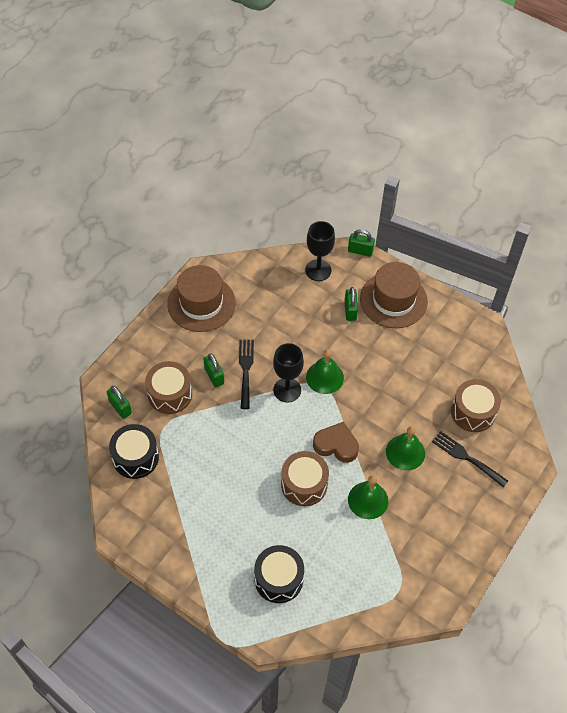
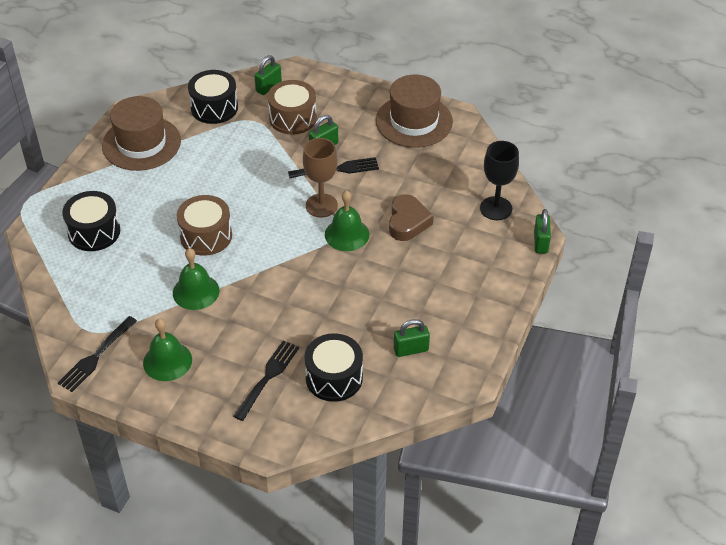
camera: 80 degrees right, 10 degrees down
(287, 390) = (321, 205): black goblet -> brown goblet
(336, 445) = (260, 256): brown heart -> brown heart (407, 222)
(350, 311) = (447, 244): green padlock -> green padlock (411, 349)
(393, 300) = (477, 282): brown hat -> brown hat (141, 143)
(405, 452) = (263, 318): green bell -> green bell (167, 361)
(427, 586) = (96, 356): none -> black fork
(473, 412) = (334, 378): brown drum -> black drum

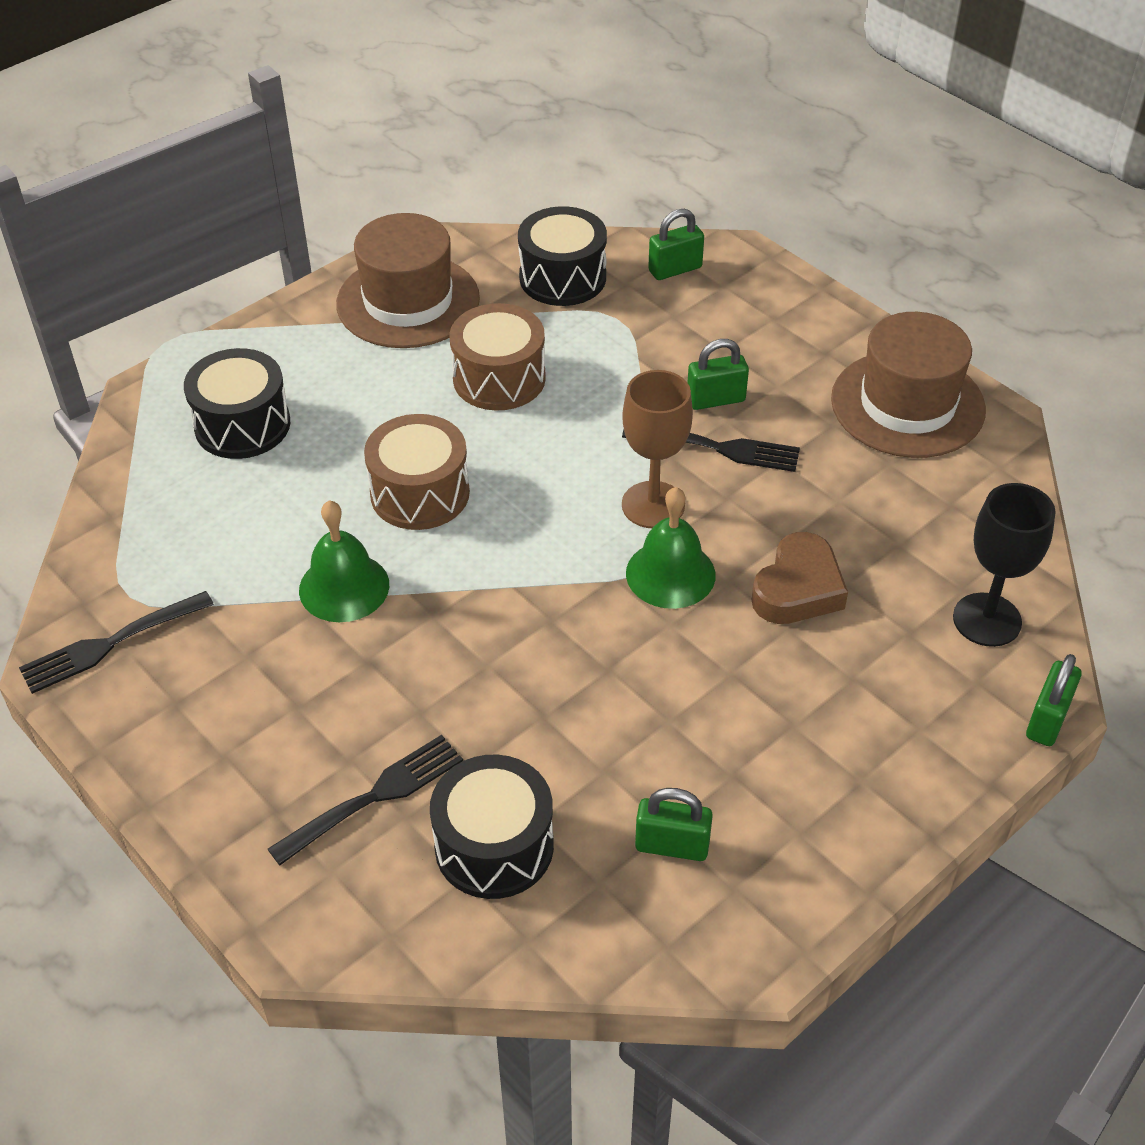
camera: 25 degrees right, 0 degrees up
(167, 361) = (220, 697): green bell -> none
(293, 118) = (687, 334): brown drum -> brown drum (499, 378)

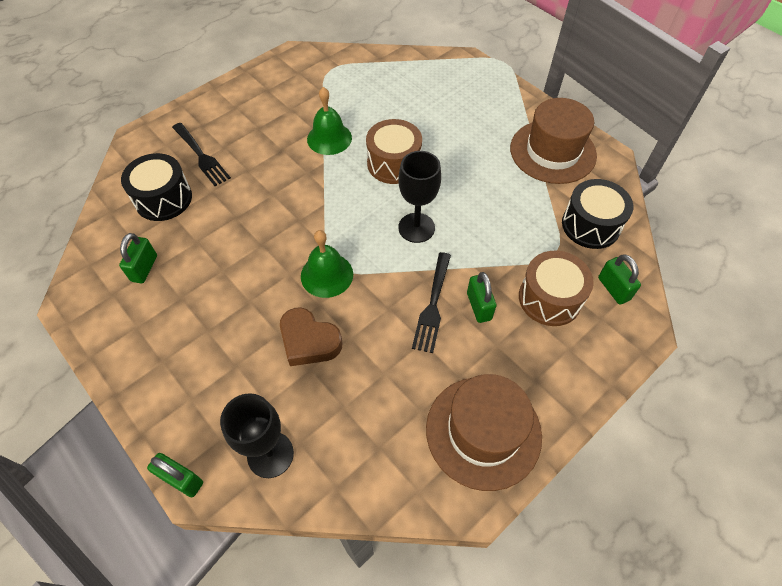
camera: 90 degrees right, 10 degrees up
(112, 643) = (303, 67): black fork -> none
(242, 425) = (443, 94): black drum -> none
(499, 378) = (489, 195): brown drum -> brown drum (550, 298)
(569, 464) = (416, 228): none -> black goblet
(653, 505) = (382, 268): brown goblet -> none

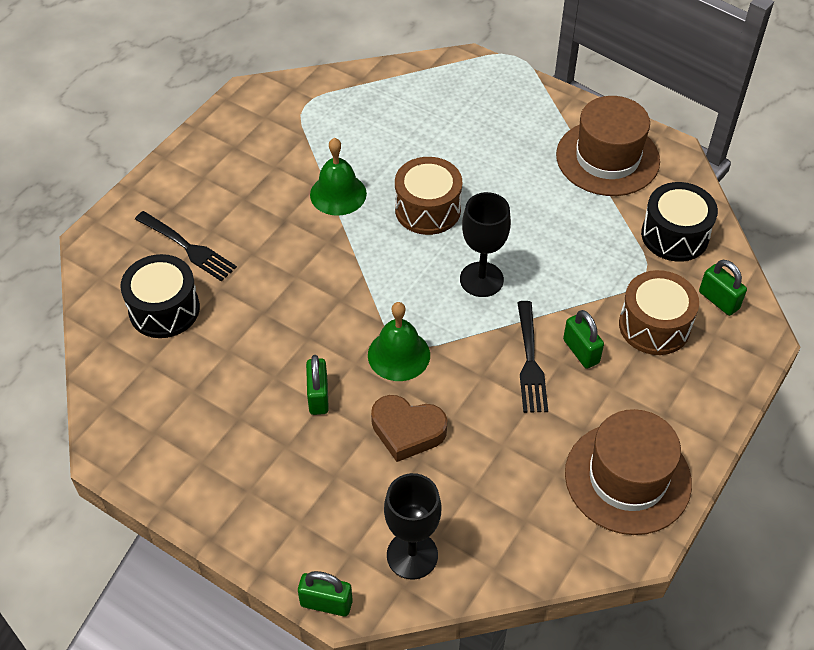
camera: 15 degrees left, 5 degrees down
(144, 268) = (179, 395): green padlock -> green padlock (318, 396)

